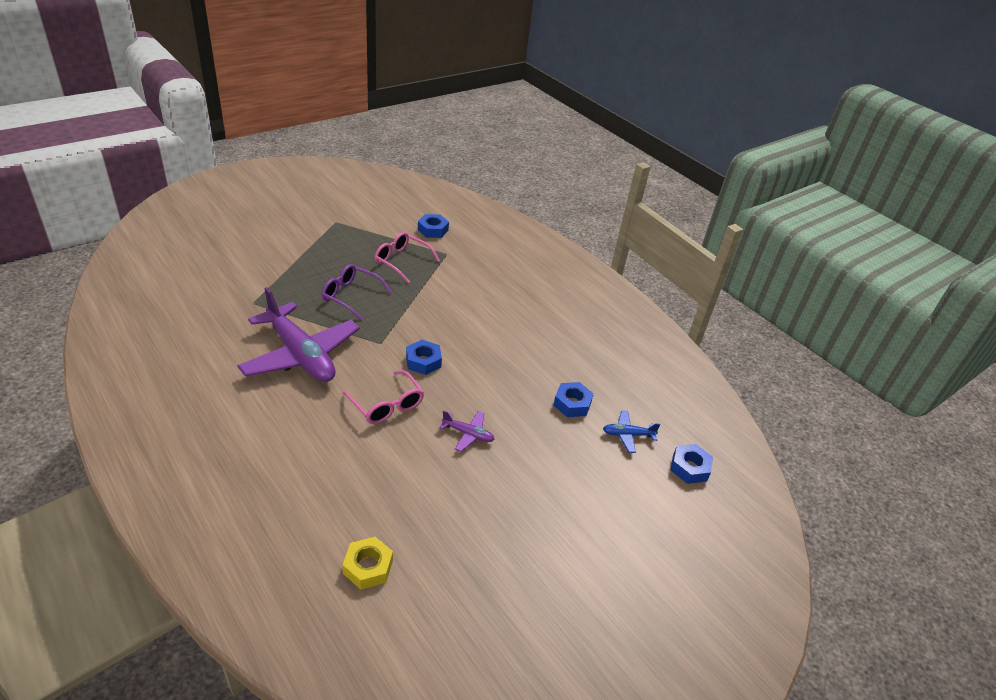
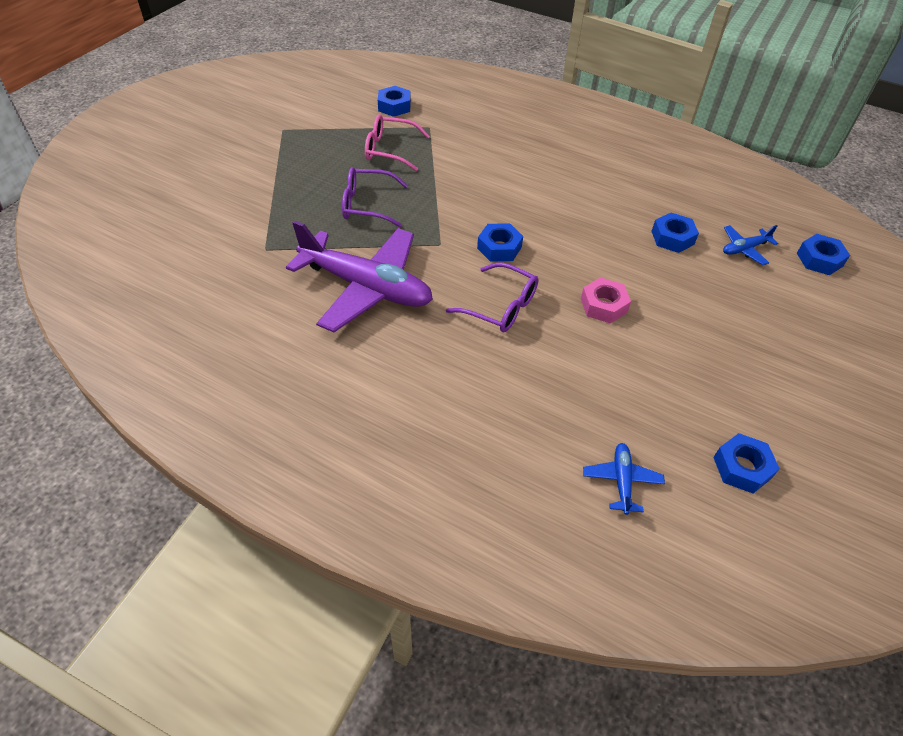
camera: 20 degrees left, 10 degrees up
(368, 567) = (621, 481): yellow nut -> blue plane
(387, 405) = (501, 307): pink glasses -> purple glasses
(468, 434) = (603, 305): purple plane -> pink nut
(472, 599) = (742, 467): none -> blue nut

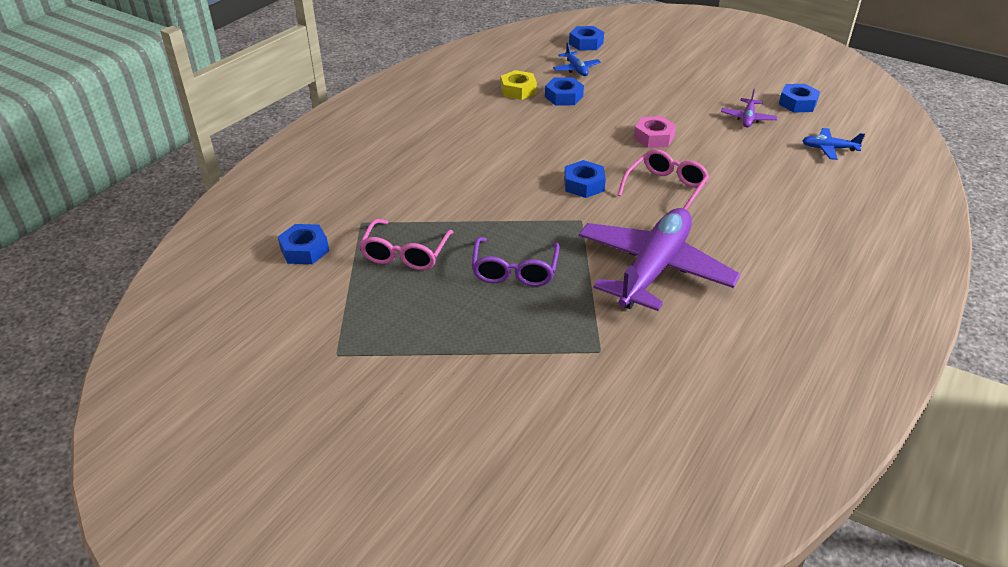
camera: 85 degrees left, 10 degrees down
(501, 307) = (666, 188): purple glasses -> pink glasses
(674, 205) = (518, 90): none -> yellow nut
(677, 401) = (748, 118): none -> purple plane

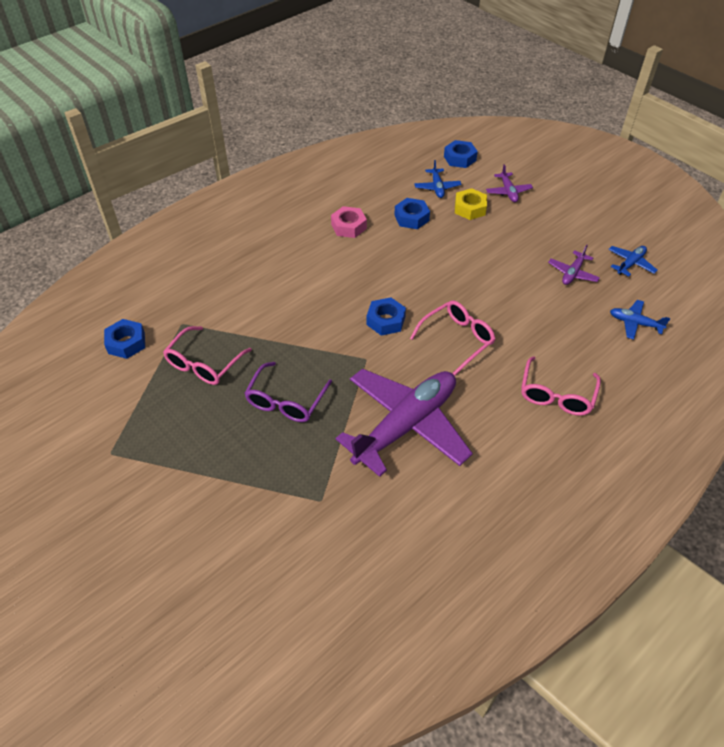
camera: 15 degrees right, 10 degrees up
(518, 90) = (374, 203): yellow nut -> yellow nut (470, 208)
(649, 63) = (508, 192): none -> purple plane
(654, 137) = (473, 279): pink nut -> pink nut (348, 226)
(789, 217) = (556, 395): none -> pink glasses
(797, 103) = (630, 264): blue nut -> blue plane

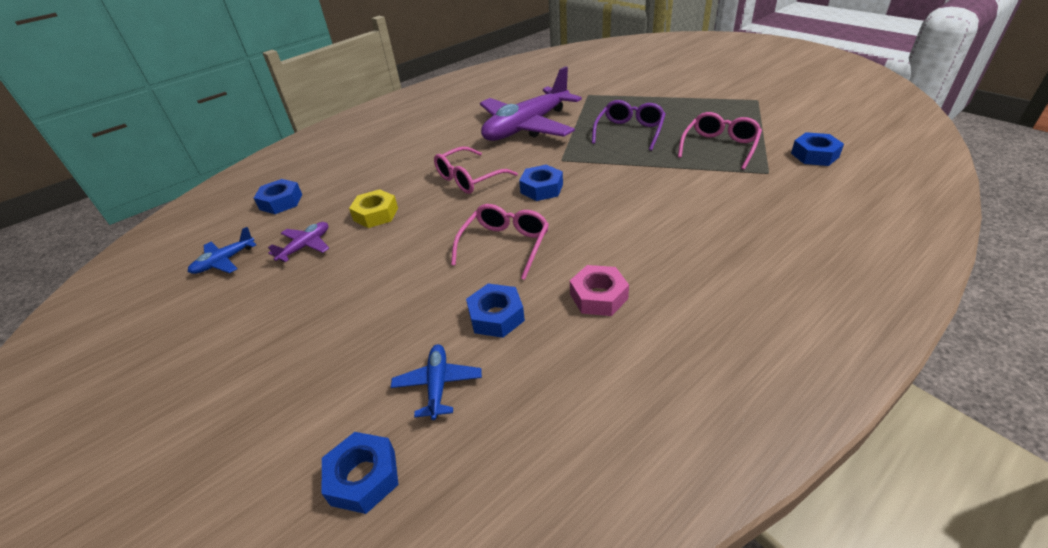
camera: 175 degrees left, 10 degrees down
(470, 208) = (394, 339): yellow nut -> yellow nut (376, 214)
(508, 192) = (310, 379): purple plane -> none
(556, 395) = (396, 150): pink glasses -> pink glasses (505, 245)
(635, 323) = (281, 202): blue plane -> blue nut

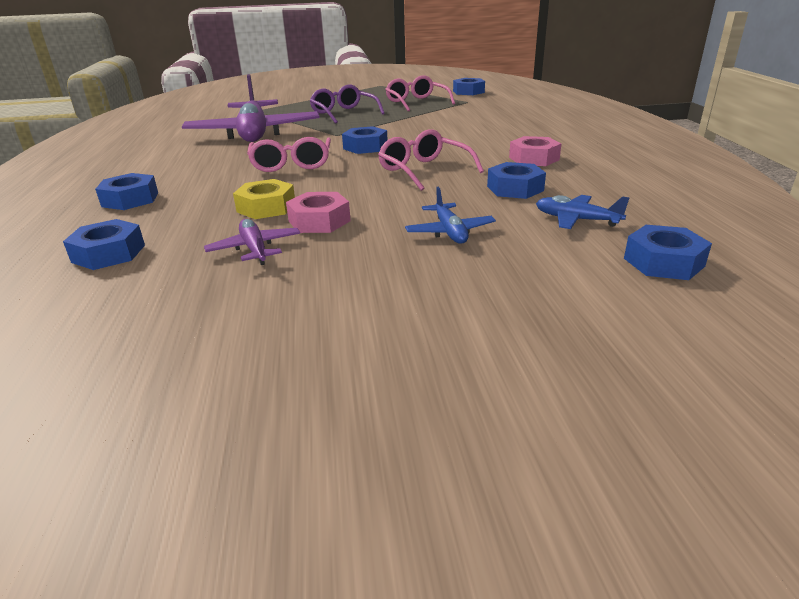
camera: 60 degrees left, 10 degrees down
(224, 261) = (179, 306): blue plane -> blue plane (449, 232)
(361, 161) = (130, 199): none -> blue nut
(363, 248) = (319, 221): none -> pink nut

